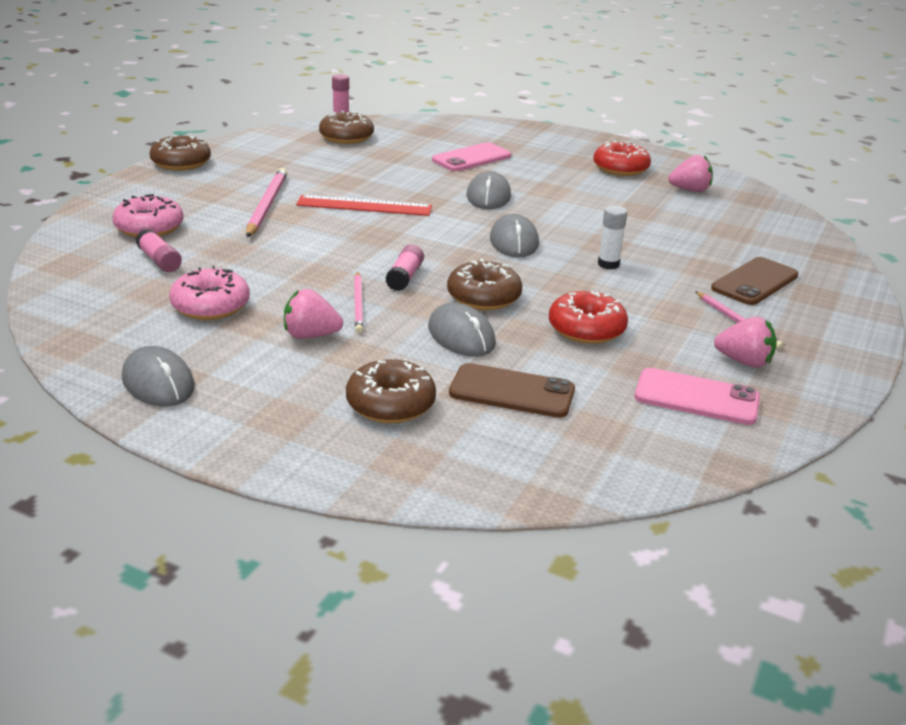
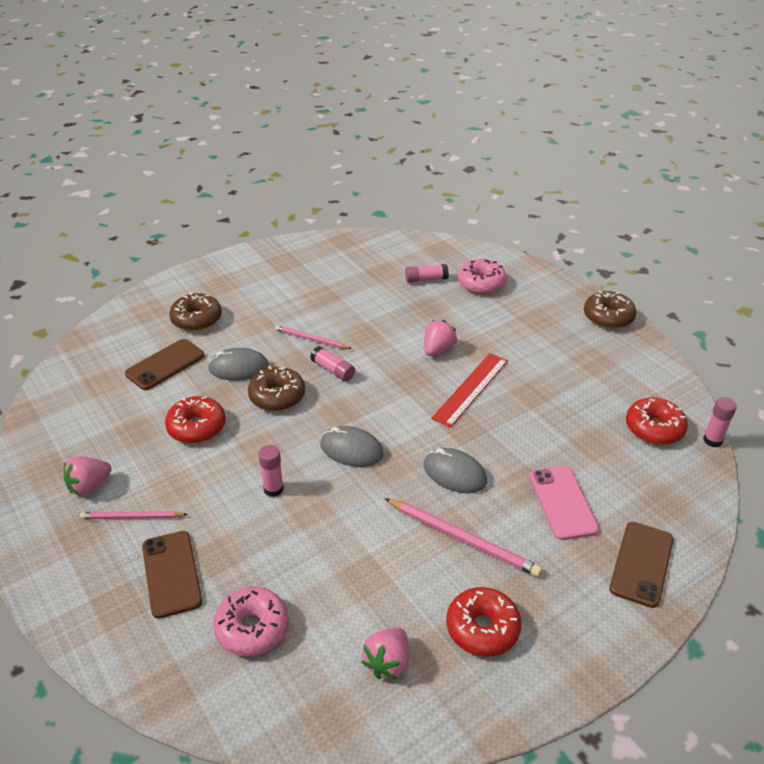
camera: 120 degrees right, 10 degrees up
(158, 382) = (283, 257): grey mouse -> none
(210, 306) = (351, 286): pink donut -> pink donut (252, 628)
(267, 205) = (497, 340): pink pencil -> pink pencil (463, 539)
(310, 335) = (288, 312): pink strawberry -> pink strawberry (438, 350)
(346, 137) = (654, 428): brown donut -> red donut
(499, 133) = (641, 564): none -> brown phone
(608, 264) = (273, 489): white glue stick -> pink glue stick
(696, 397) = (83, 438): pink phone -> none

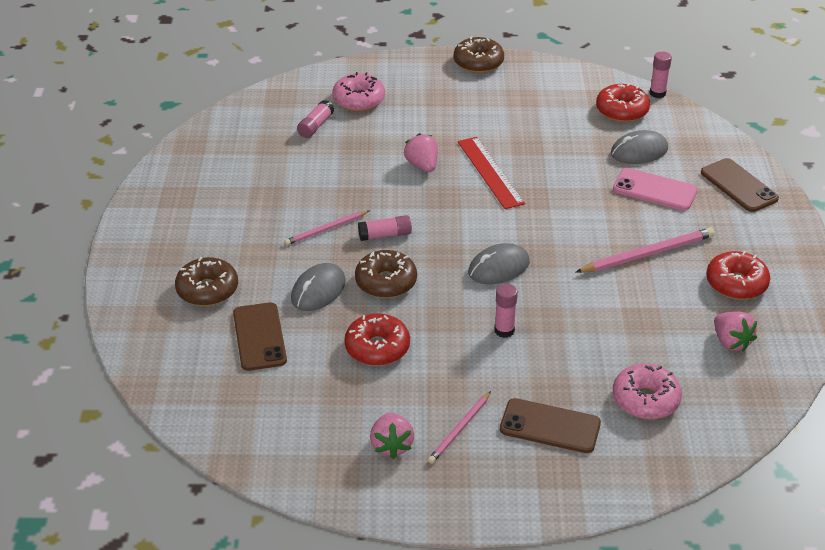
camera: 55 degrees left, 0 degrees up
(454, 473) = (578, 226): grey mouse -> grey mouse (639, 151)

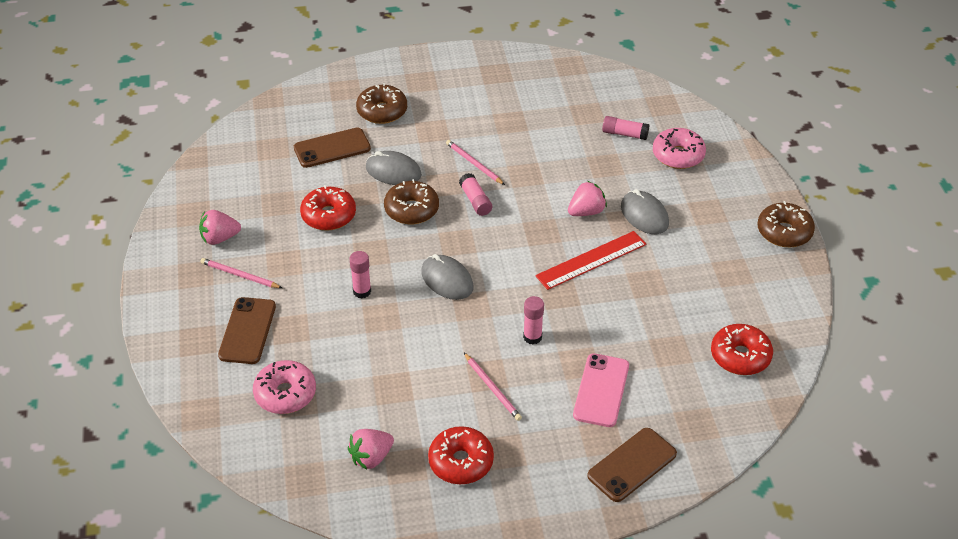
camera: 80 degrees right, 5 degrees up
(639, 151) = (667, 374): grey mouse -> grey mouse (644, 215)
(648, 254) = (492, 388): pink pencil -> pink pencil, size x0.62
(657, 93) = (789, 387): pink glue stick -> pink glue stick (532, 337)

